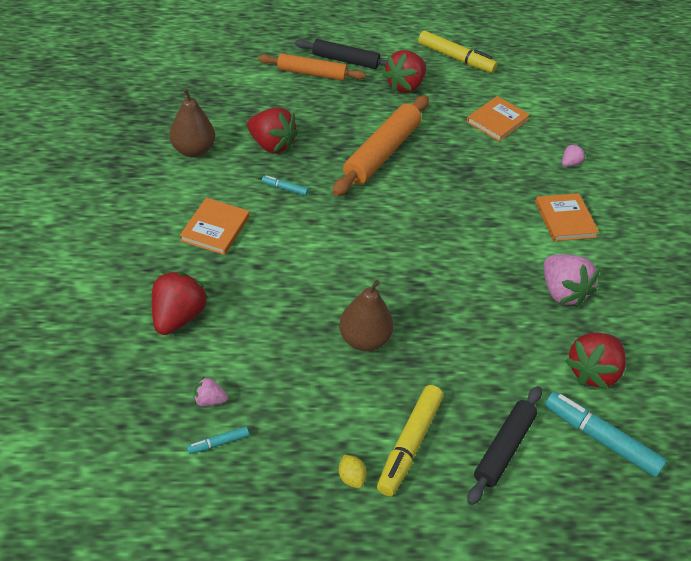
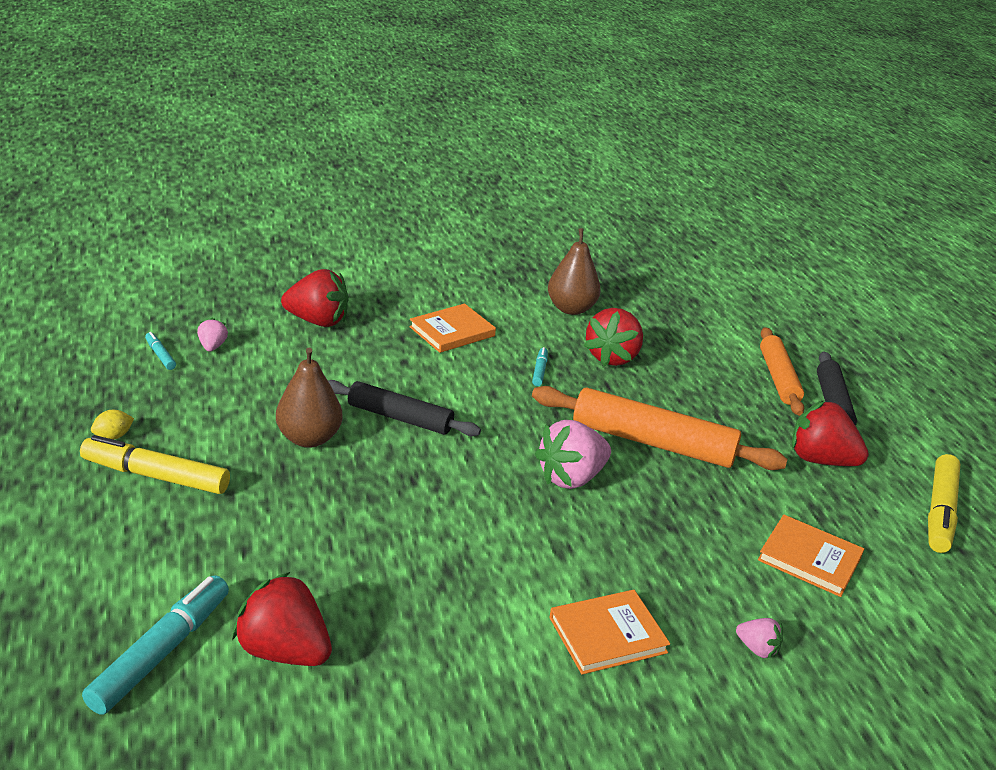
camera: 80 degrees right, 15 degrees down
(215, 228) = (452, 331): orange book -> orange book turned 45 degrees counterclockwise
(504, 448) = (148, 554): black rolling pin -> black rolling pin (400, 418)
(562, 292) = (439, 623): pink strawberry -> pink strawberry (571, 478)

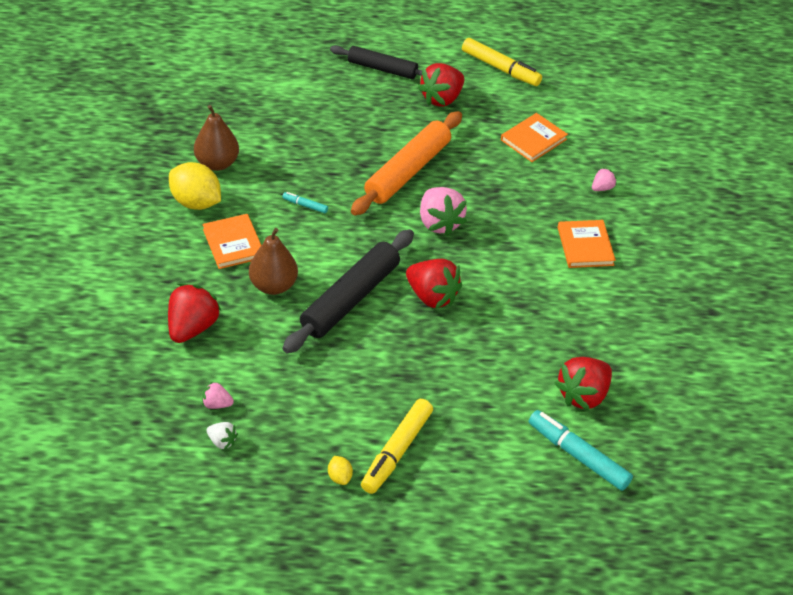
camera: 75 degrees left, 15 degrees up
(160, 355) = (222, 441): turquoise marker -> white strawberry
(309, 438) = (366, 355): brown pear -> brown pear (273, 285)
(400, 418) = (350, 298): black rolling pin -> black rolling pin, size x1.52
(502, 303) = (196, 202): none -> yellow lemon
(612, 357) = (296, 160): red strawberry -> red strawberry (432, 296)
(778, 378) = (345, 83): orange rolling pin -> none

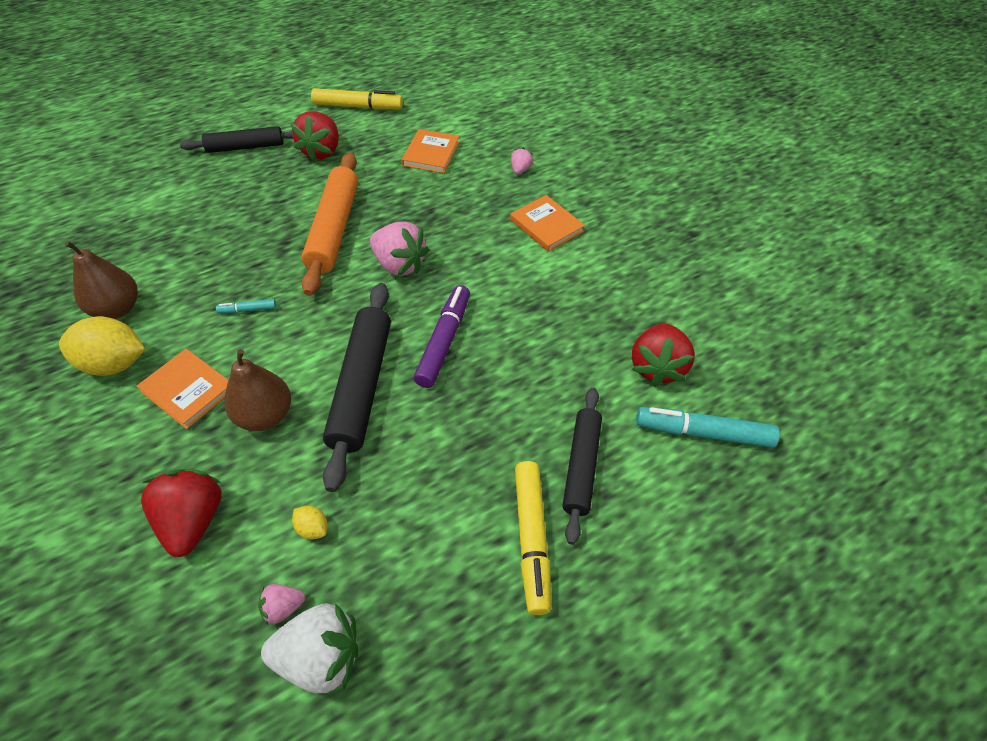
camera: 30 degrees left, 5 degrees up
(222, 441) = (320, 657): white strawberry -> white strawberry, size x2.03
(339, 477) = (492, 613): yellow lemon -> yellow lemon (312, 528)
(432, 296) = (444, 341): red strawberry -> purple marker
(466, 428) = (581, 466): none -> black rolling pin

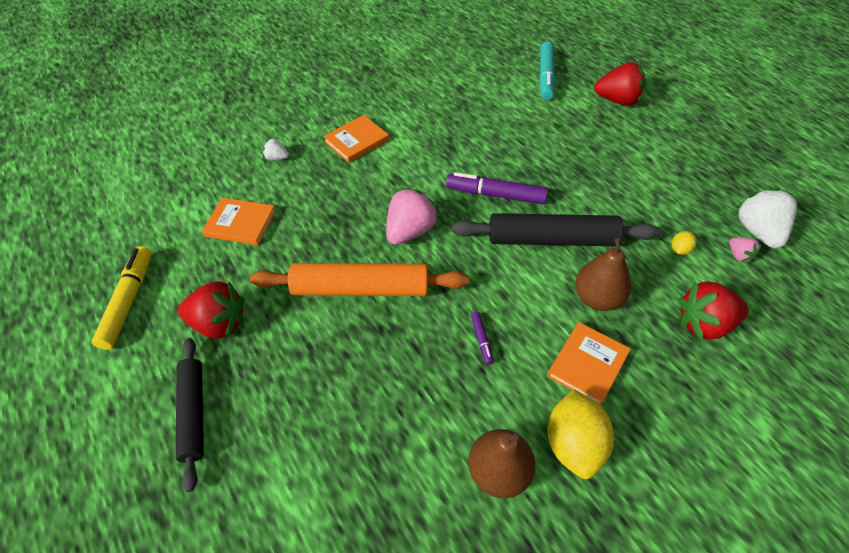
camera: 90 degrees left, 0 degrees up
(248, 310) = (481, 340): turquoise marker -> purple marker
(520, 170) = (277, 158): pink strawberry -> white strawberry
(531, 538) = (643, 145): yellow marker -> none
(581, 466) = (585, 125): black rolling pin -> none
(656, 367) = (498, 91): red strawberry -> red strawberry (618, 100)

